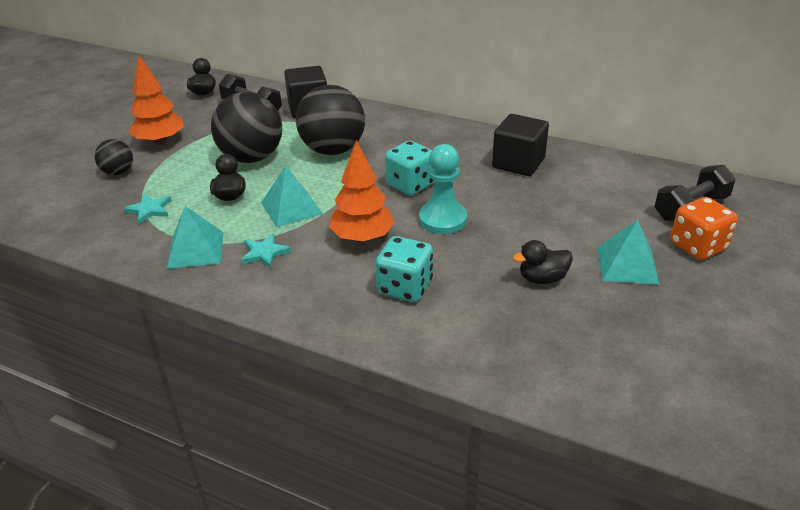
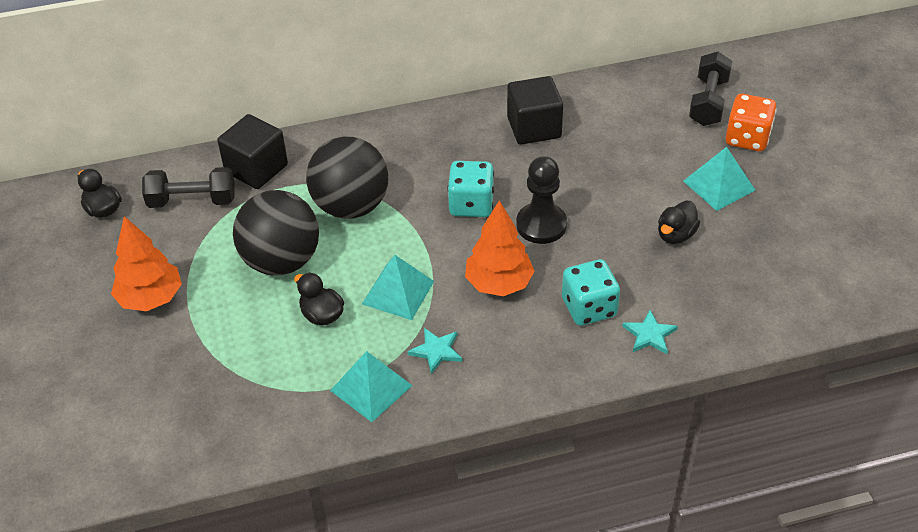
camera: 40 degrees left, 10 degrees up
(118, 172) = (162, 360): black ball -> none
(149, 210) = (263, 378): turquoise star -> turquoise star (649, 334)
(442, 219) = (541, 225): turquoise pawn -> black pawn

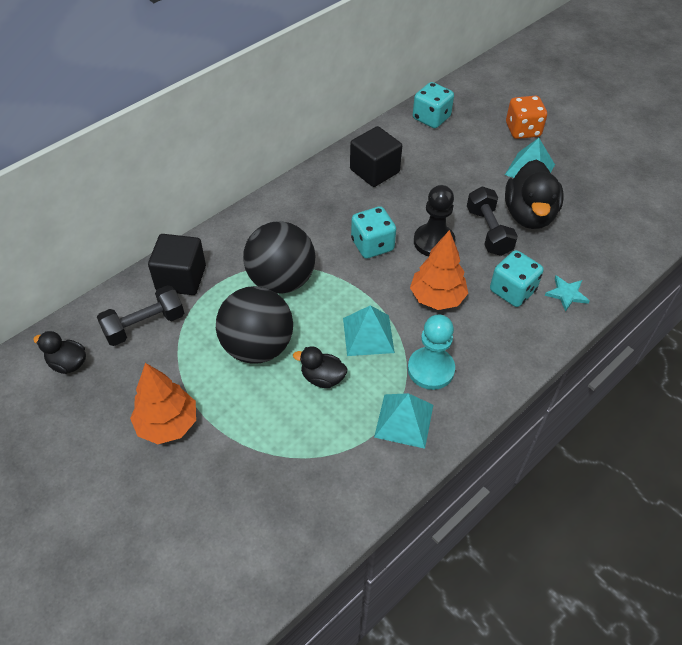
camera: 30 degrees left, 5 degrees up
(436, 351) = (431, 369): turquoise star -> turquoise pawn
(645, 90) = (431, 118): none -> turquoise dice
(675, 235) = (529, 215): black duck -> black duck, size x1.87
(708, 102) = (479, 113): black dumbbell -> black dumbbell (488, 231)

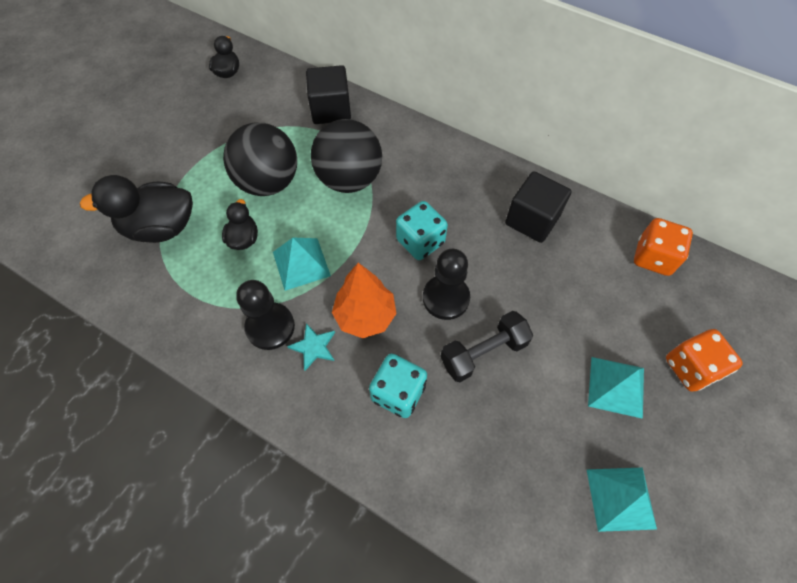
camera: 75 degrees right, 10 degrees up
(144, 325) = (274, 103): black dumbbell -> none
(167, 424) = (181, 147): orange tree -> none
(404, 421) = (206, 315): turquoise pyramid -> turquoise pyramid (620, 498)
(431, 118) = (653, 257): turquoise dice -> orange dice
(431, 369) = (270, 327): turquoise pawn -> black pawn
(529, 215) = (530, 396): black duck -> black duck (161, 227)
(566, 294) = (412, 457): turquoise star -> turquoise star (314, 347)

